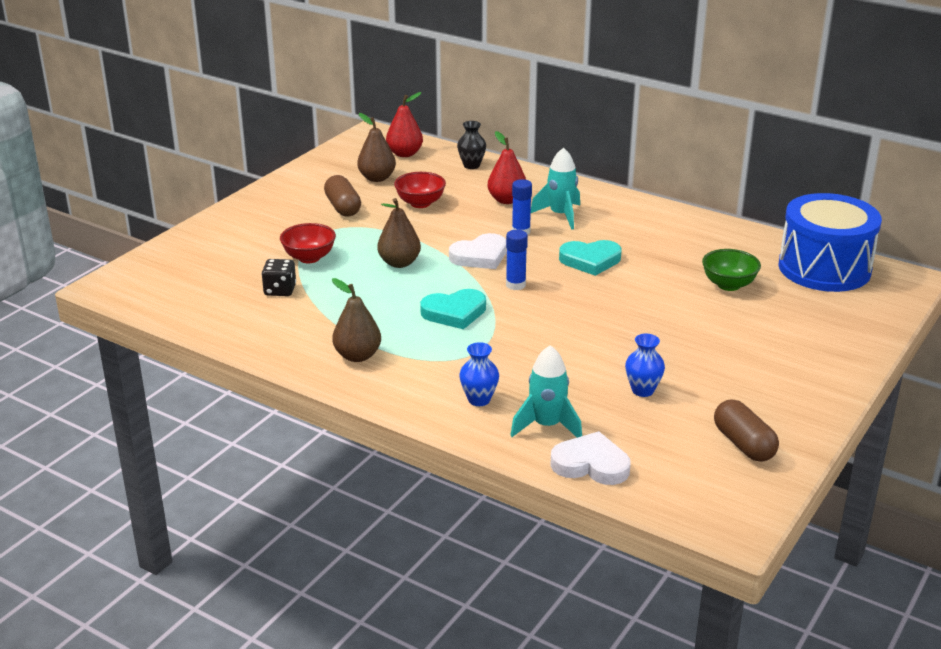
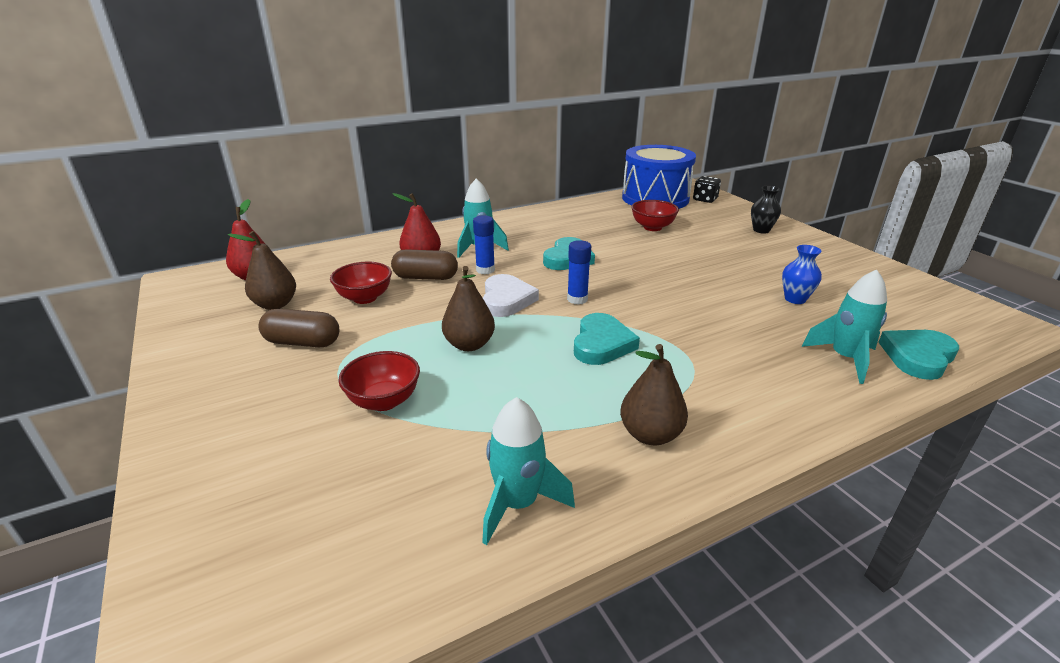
camera: 60 degrees left, 0 degrees up
(258, 328) = (518, 504): none -> turquoise rocket
(280, 290) = (437, 450): black dice -> black dice (705, 199)
(471, 165) = (335, 255): black vase -> black vase (761, 230)
(479, 400) = (784, 381): blue vase -> none
(591, 464) = (918, 357): white heart -> turquoise heart
(728, 285) = (652, 227): green bowl -> red bowl
(743, 444) = (888, 286): brown capsule -> brown capsule (426, 277)

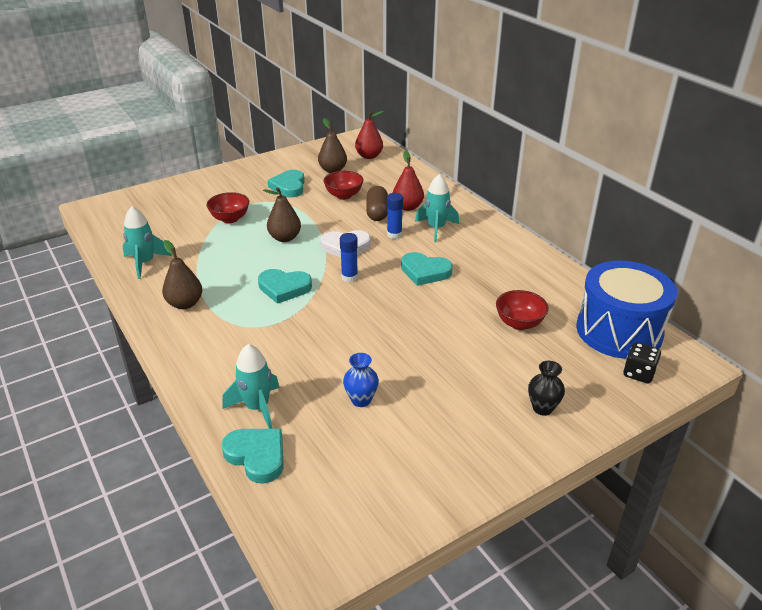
camera: 85 degrees right, 5 degrees up
(302, 342) = (289, 186): brown capsule -> turquoise heart

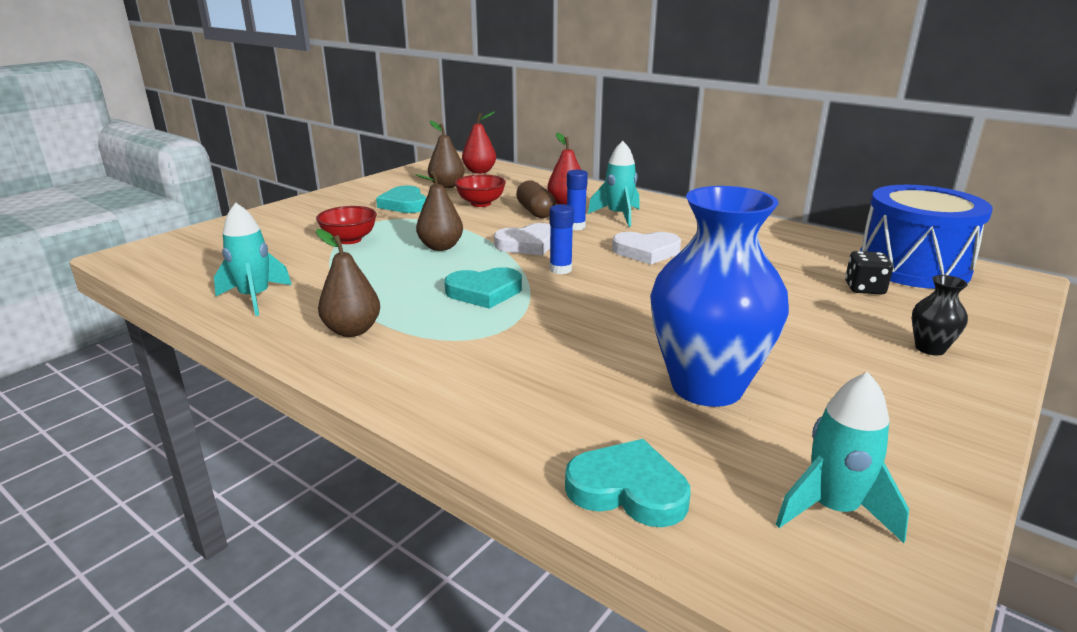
camera: 20 degrees left, 10 degrees down
(257, 408) = (569, 427): turquoise rocket -> turquoise rocket (833, 509)
(361, 400) = (707, 386): blue vase -> blue vase, size x2.40
(425, 272) = (646, 251): turquoise heart -> white heart
(519, 323) = (804, 278): red bowl -> none
(638, 373) = (981, 298): black dice -> black dice (864, 288)

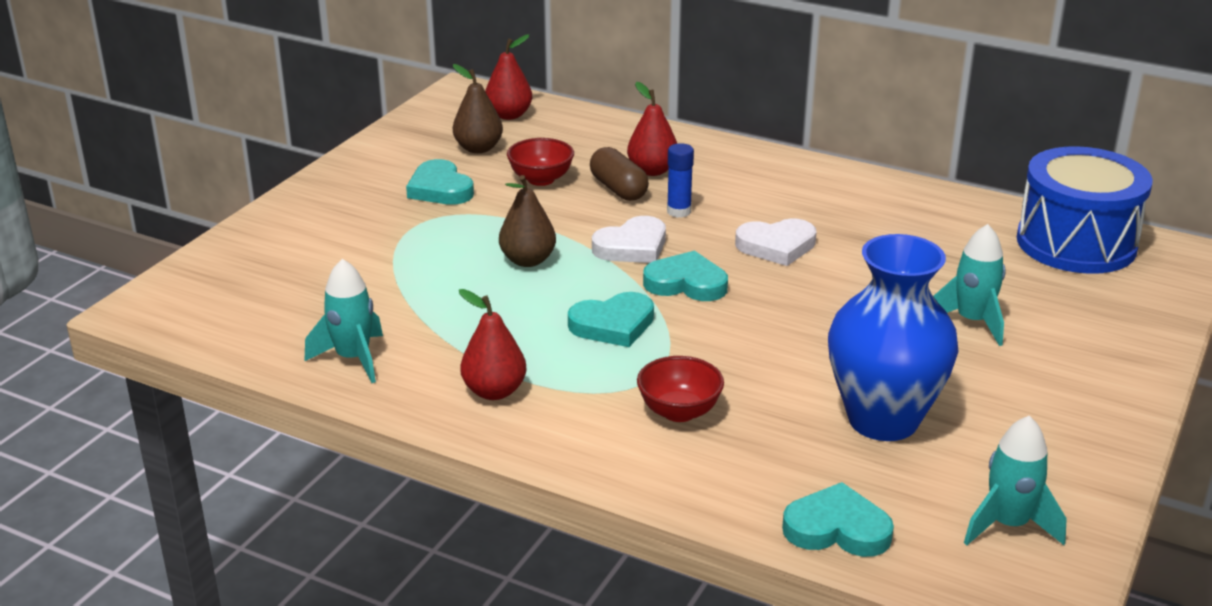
camera: 10 degrees left, 5 degrees up
(349, 240) = (407, 258): red bowl -> red bowl (679, 411)
(352, 330) = (494, 391): brown pear -> red pear
(560, 269) = (686, 283): blue glue stick -> turquoise heart
(618, 216) = (725, 188): turquoise rocket -> turquoise rocket (972, 322)
(864, 288) = (1025, 280): black dice -> none
(930, 348) = (1090, 353): black vase -> none

